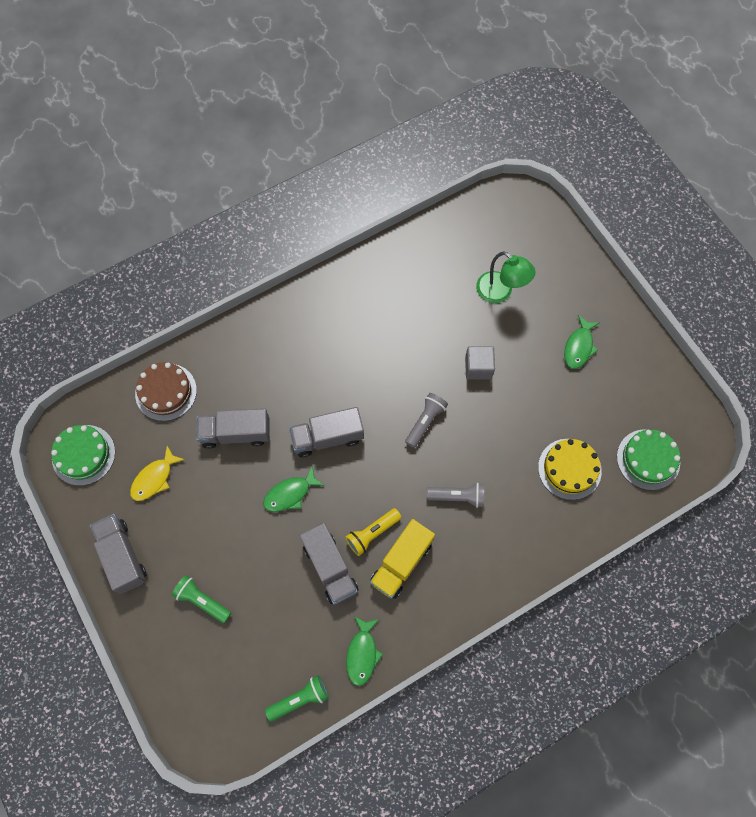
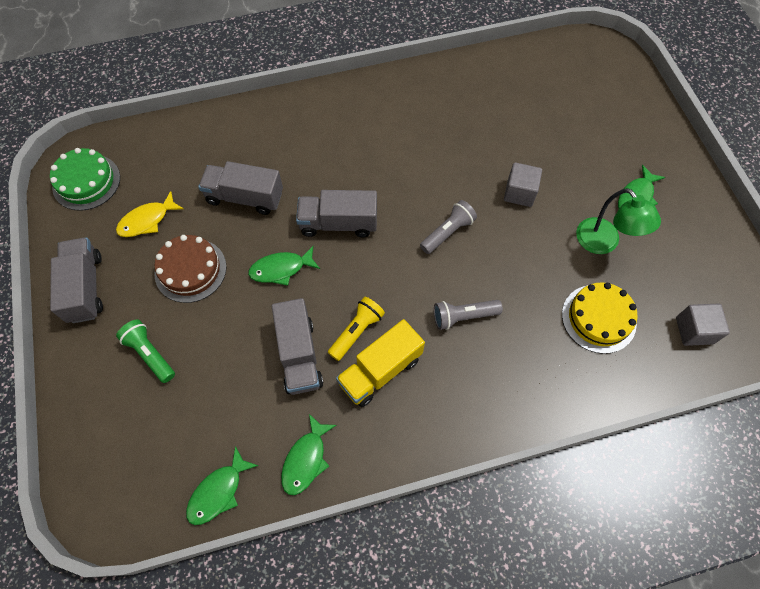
camera: 15 degrees right, 5 degrees down
(166, 392) = (189, 143): brown cake -> brown cake (190, 270)
(300, 699) = (218, 491): green flashlight -> green fish
(372, 533) = (357, 331): yellow flashlight -> yellow flashlight turned 150 degrees clockwise
(458, 497) = (463, 317): grey flashlight -> grey flashlight turned 150 degrees clockwise
(500, 292) = (561, 127): green lamp -> green lamp (603, 243)
(648, 459) = (694, 330): green cake -> grey cube

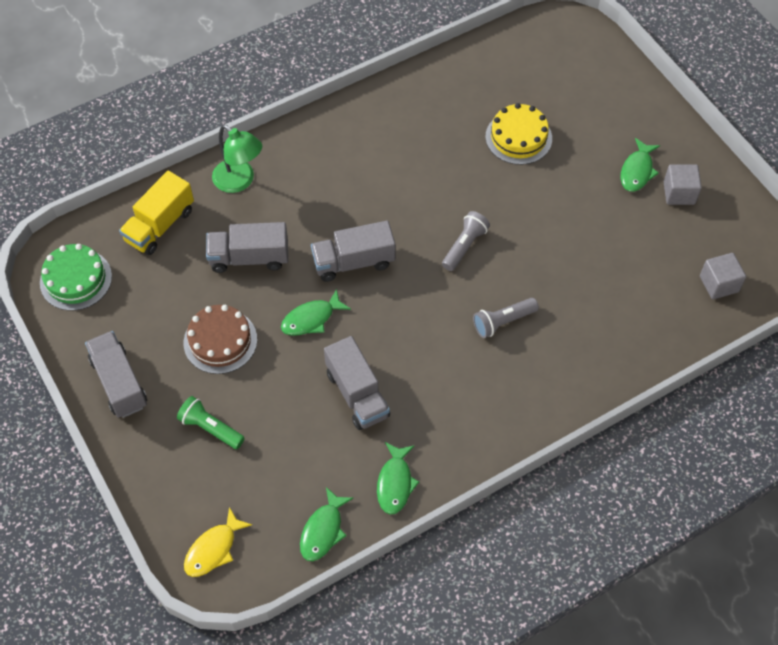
camera: 15 degrees left, 5 degrees down
(147, 220) = (156, 303): yellow fish -> yellow fish (213, 549)
(357, 331) = (405, 359): yellow flashlight -> none
(380, 371) = (439, 389): yellow truck -> yellow truck (160, 225)
(519, 193) = (523, 192): grey cube -> grey cube (679, 193)
(598, 318) = (629, 293): yellow cake -> yellow cake (518, 137)
(603, 243) = (617, 222): green lamp -> green lamp (239, 181)

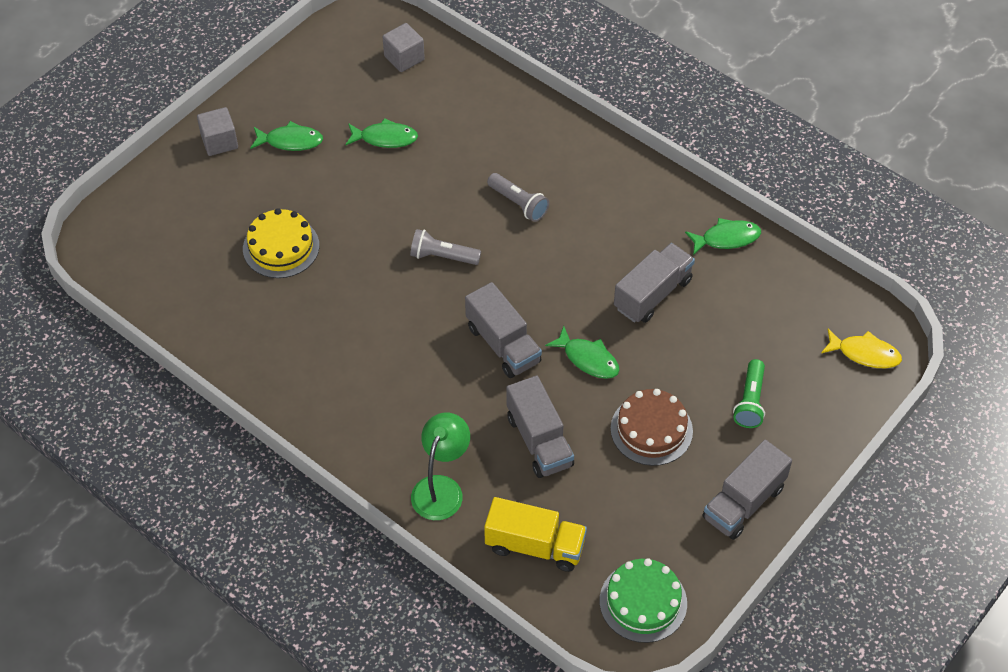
camera: 110 degrees left, 5 degrees down
(323, 530) = (800, 277): green fish -> green fish (385, 138)
(679, 193) = (306, 104): grey cube -> grey cube (219, 142)

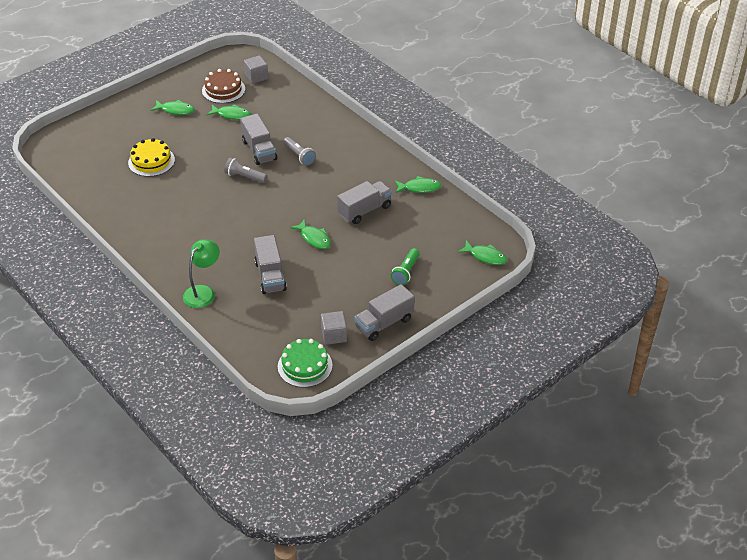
camera: 10 degrees right, 10 degrees down
(219, 142) = (134, 106): grey cube -> grey cube (334, 335)
(503, 344) = (265, 225): grey truck -> grey truck (259, 150)
(535, 546) = (249, 328): yellow truck -> none
(651, 430) = (340, 279): brown cake -> brown cake (223, 90)
(864, 353) = (485, 256): yellow fish -> green fish

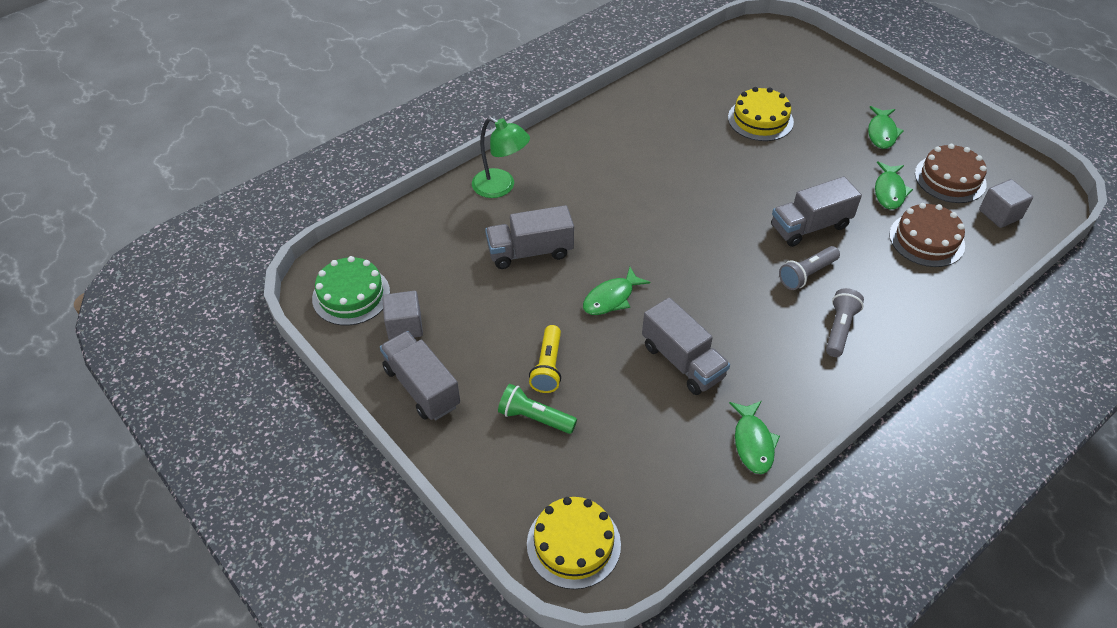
camera: 90 degrees right, 5 degrees up
(244, 177) = (743, 214): grey flashlight -> grey flashlight (839, 329)
(274, 107) = (926, 240): none -> brown cake
(368, 267) = (548, 367): none -> yellow flashlight
(485, 256) = (573, 544): green fish -> yellow cake

